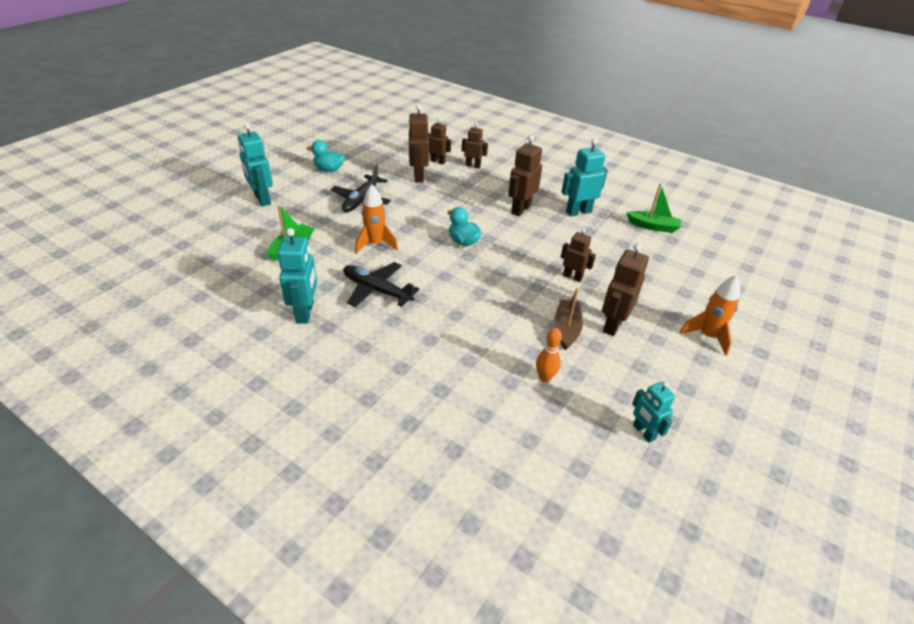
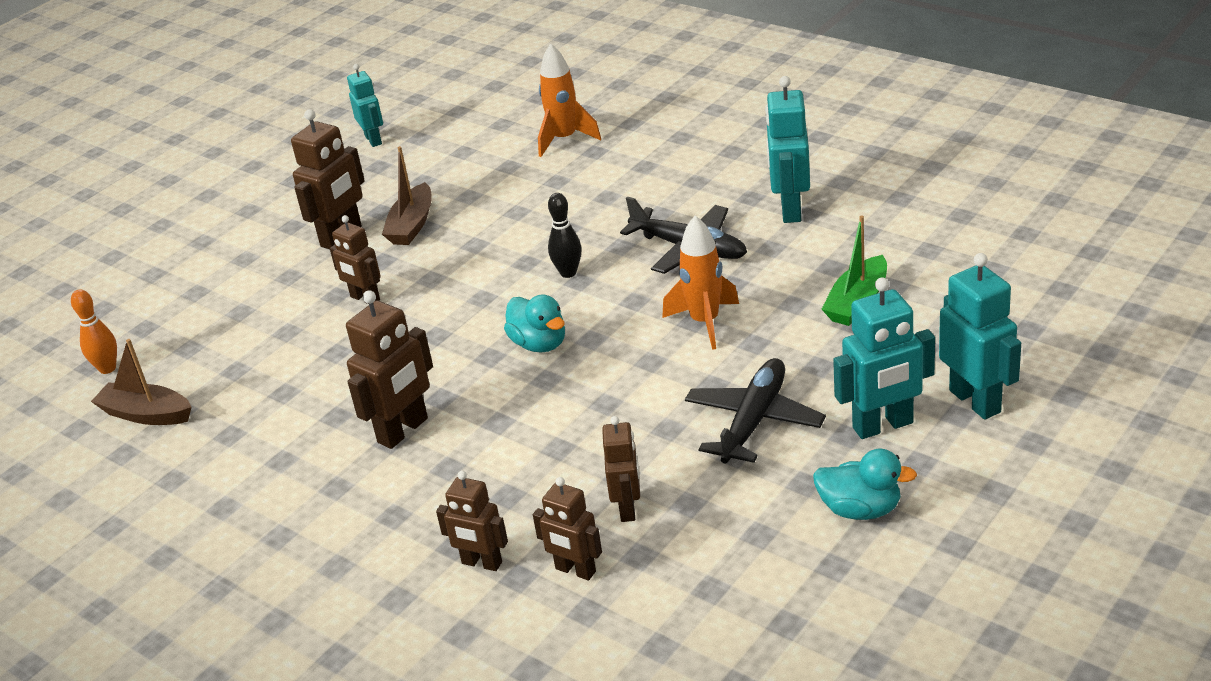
camera: 170 degrees left, 5 degrees down
(418, 176) = (628, 508): brown robot -> brown robot, size x0.64
(452, 281) = (568, 273): none -> black bowling pin
(545, 377) = (463, 173): orange bowling pin -> orange bowling pin (107, 368)
(578, 212) = (280, 436): turquoise robot -> turquoise robot (883, 426)
(653, 226) = (146, 414): green boat -> brown boat
(707, 336) = (216, 235): orange rocket -> orange rocket (564, 139)

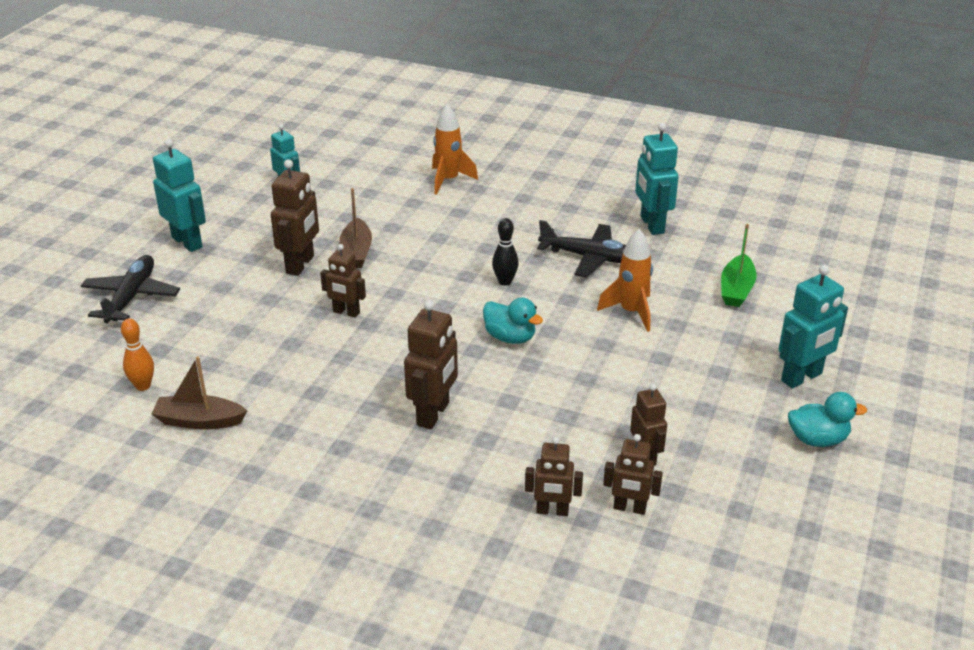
camera: 20 degrees left, 0 degrees up
(753, 421) = (706, 382): black plane -> black plane (131, 297)
(975, 401) = (857, 354): turquoise robot -> turquoise robot (187, 242)

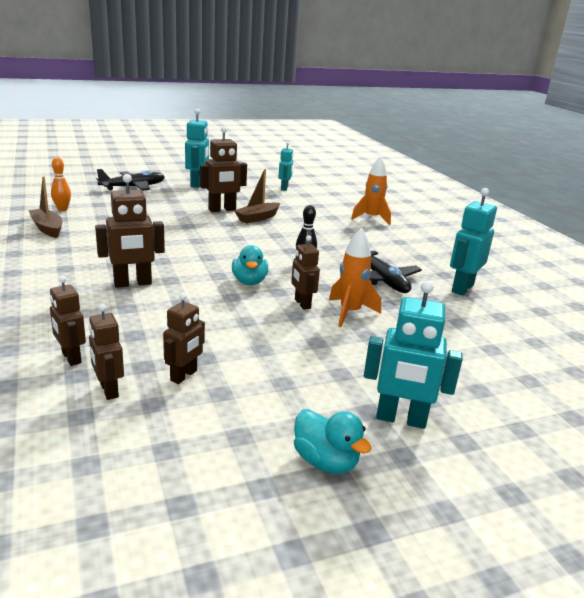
camera: 45 degrees right, 10 degrees down
(346, 312) = (197, 232): brown robot -> brown robot (302, 304)
(736, 289) = (457, 346): green boat -> none

